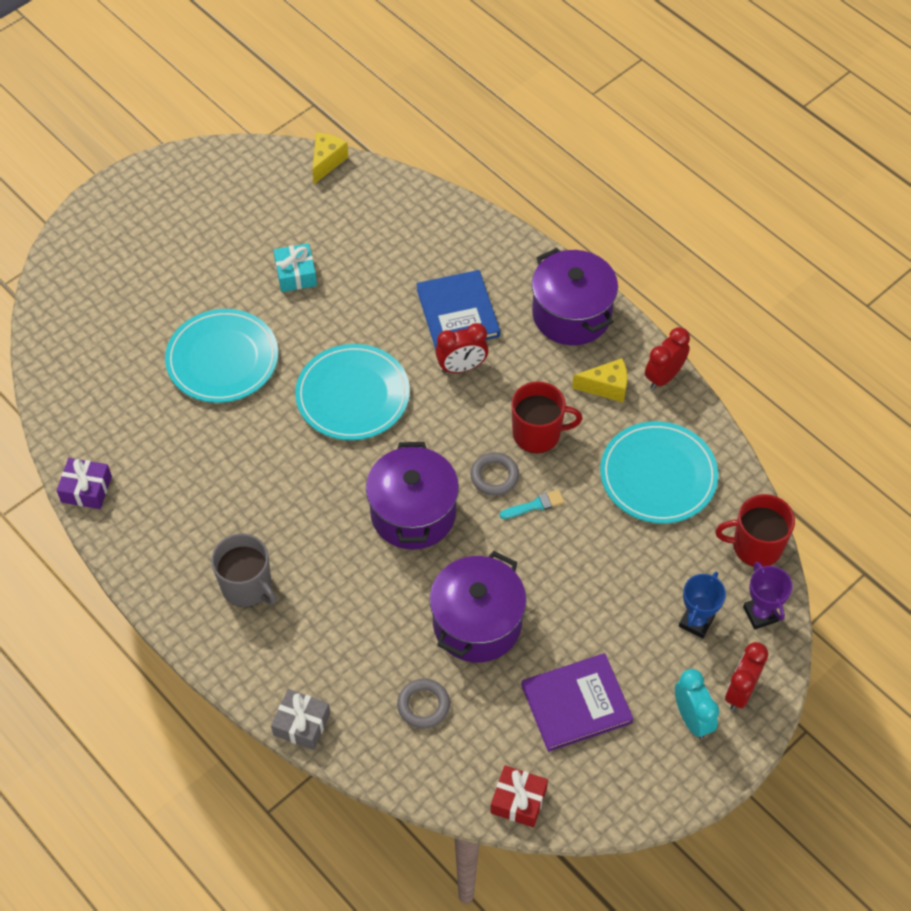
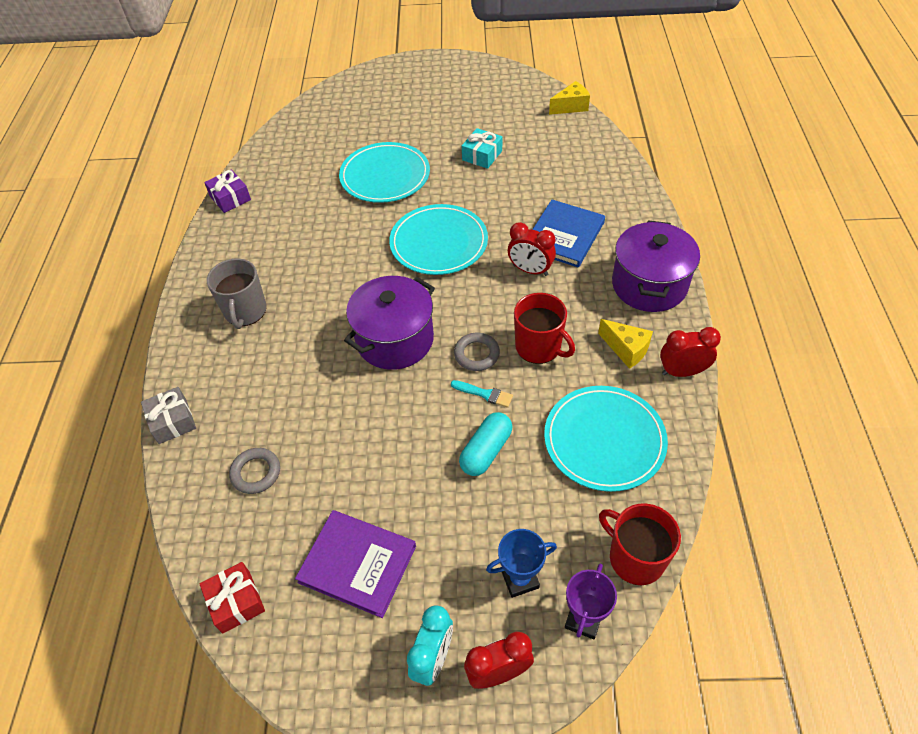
camera: 45 degrees right, 5 degrees down
(477, 623) = (354, 445): purple pot -> none
(582, 549) = (486, 451): none -> turquoise capsule

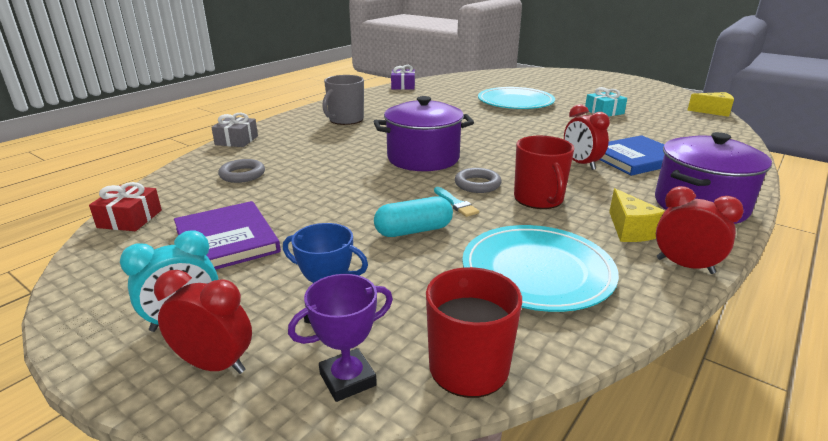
camera: 35 degrees right, 25 degrees down
(439, 243) = (518, 133): turquoise plate -> none

